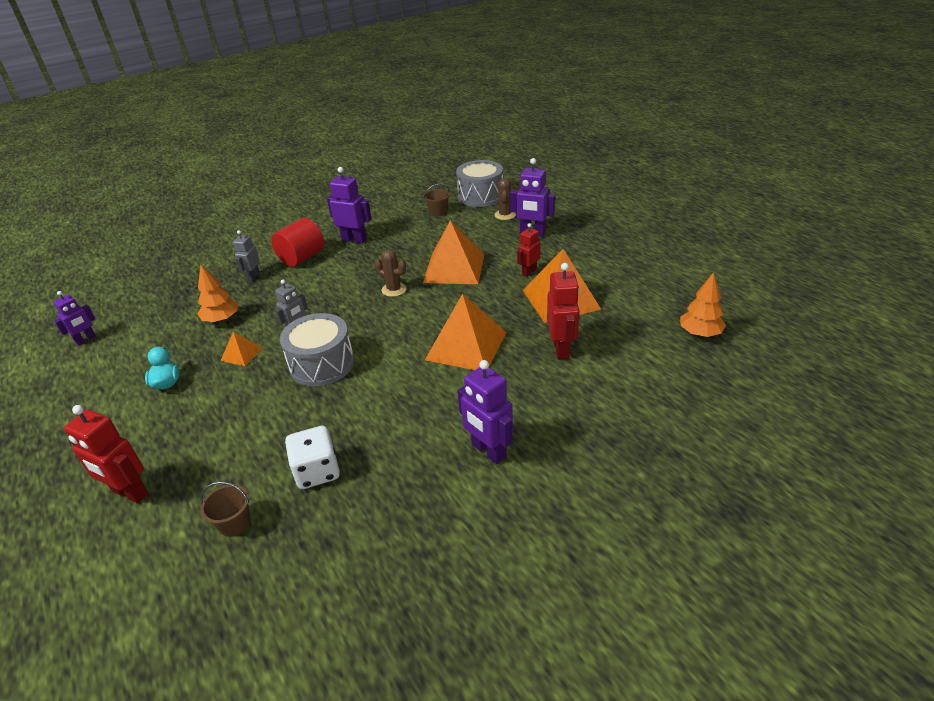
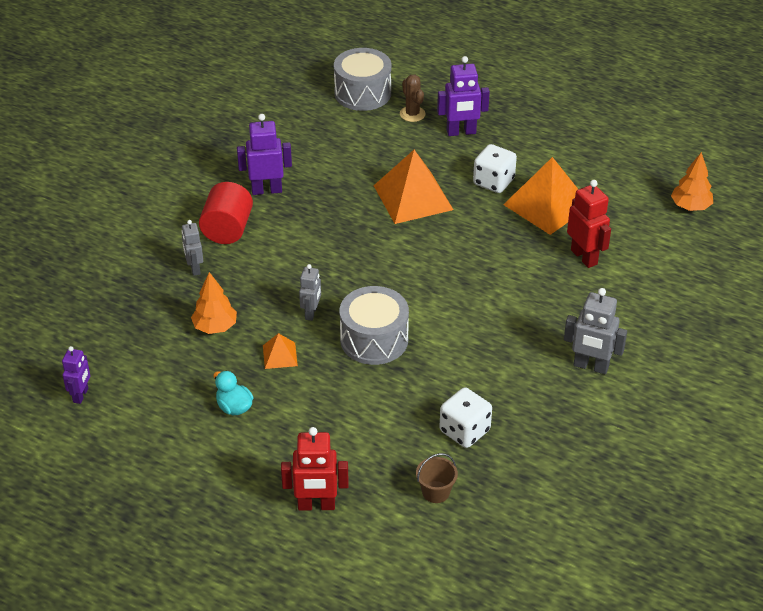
camera: 30 degrees left, 5 degrees up
(394, 290) = (371, 240): brown cactus -> none
(438, 212) = (332, 128): brown bucket -> none
(466, 345) = (496, 279): orange pyramid -> none
(488, 451) = (591, 366): purple robot -> grey robot
(529, 272) = (493, 182): red robot -> white dice

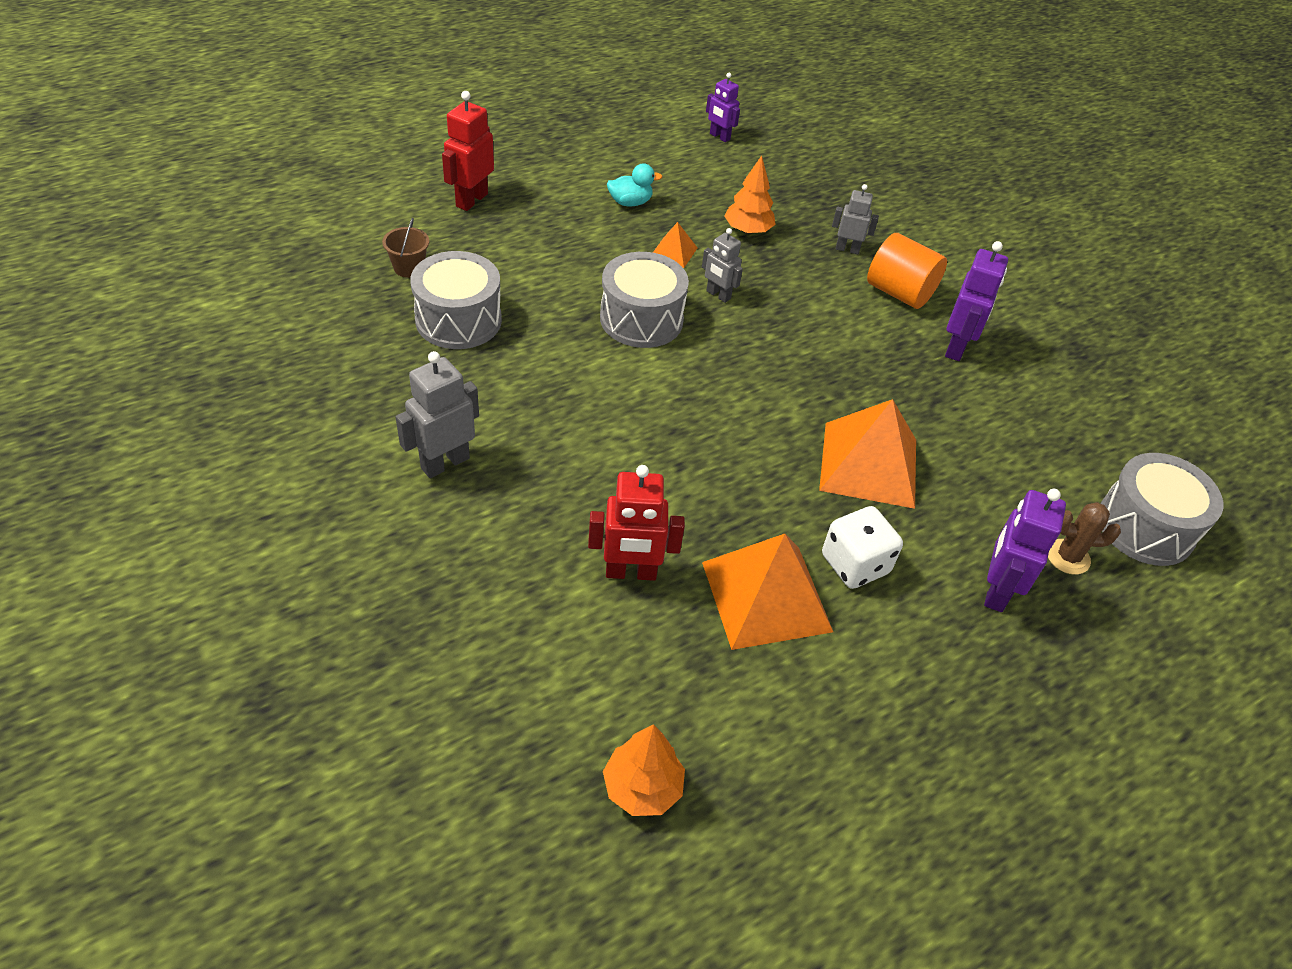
camera: 115 degrees right, 5 degrees up
(227, 229) = (899, 293): red cylinder -> orange cylinder
(464, 431) = (458, 320): white dice -> grey drum

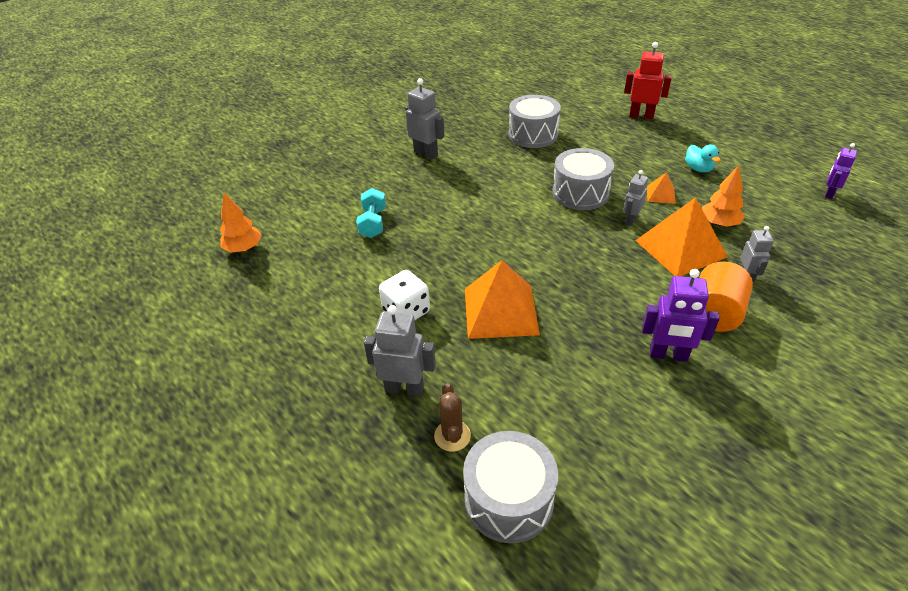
camera: 85 degrees right, 5 degrees down
(409, 268) = (564, 112): brown bucket -> none
(631, 572) = (373, 223): red robot -> turquoise dumbbell
(766, 596) = (370, 275): orange pyramid -> orange pyramid (681, 248)
(996, 591) = (404, 388): purple robot -> grey robot

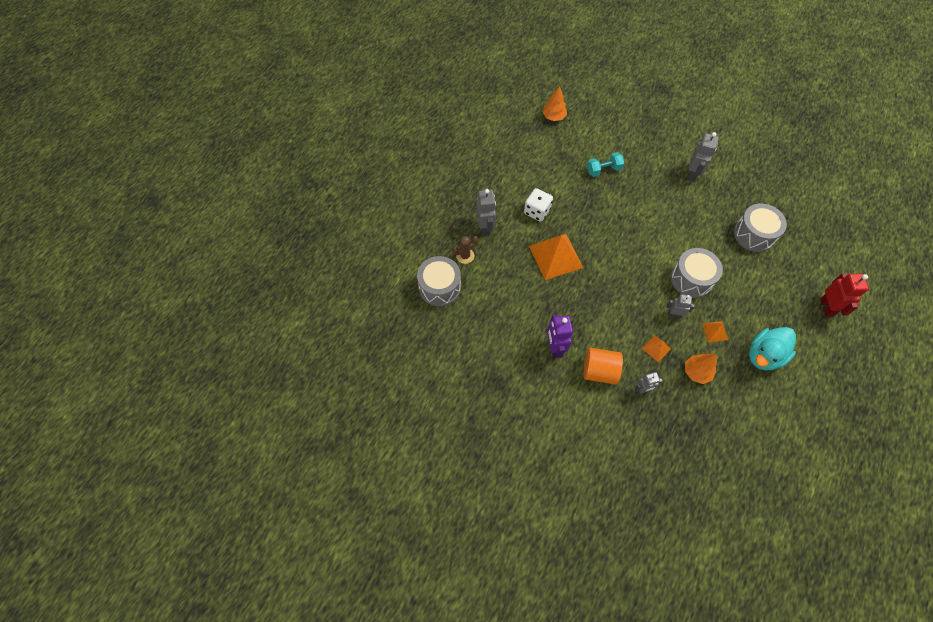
camera: 70 degrees right, 20 degrees up
(681, 248) = (656, 348): orange pyramid -> orange pyramid, size x0.47
(698, 168) = (764, 355): turquoise duck -> turquoise duck, size x1.82
(829, 193) = (775, 453): purple robot -> none

